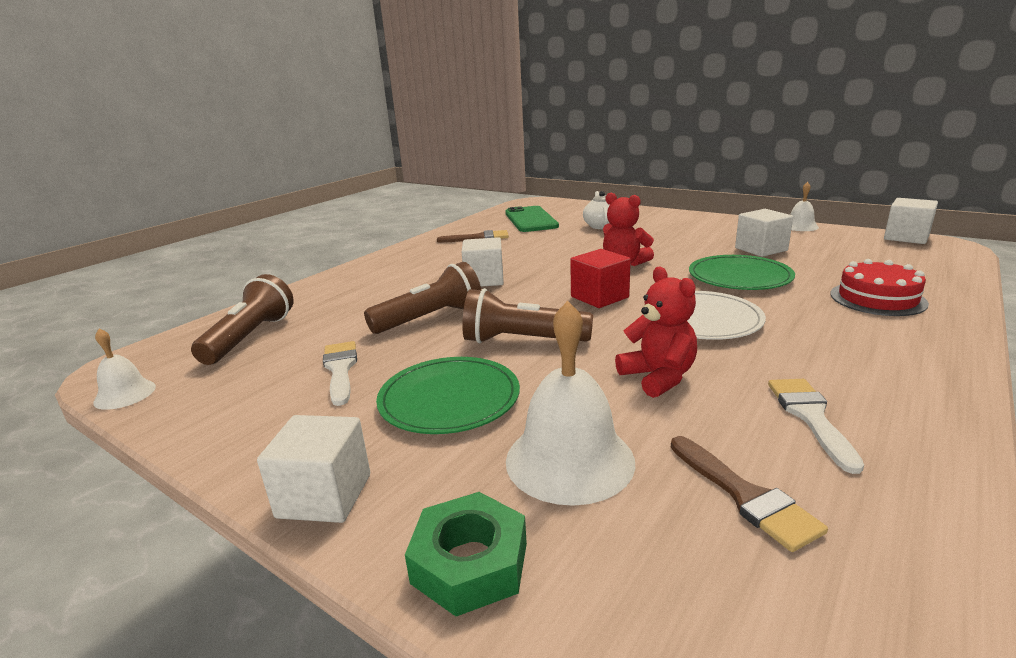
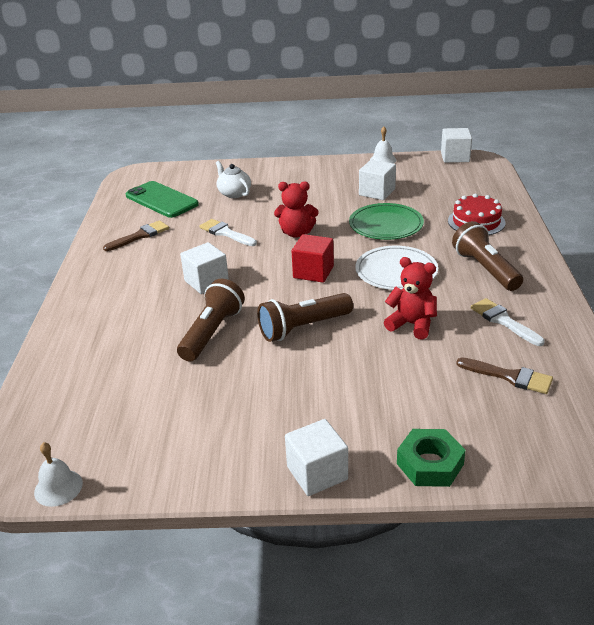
camera: 35 degrees left, 10 degrees up
(250, 337) = (83, 403): brown flashlight -> brown flashlight (485, 269)
(340, 369) = (205, 398): white brush -> white brush (225, 233)
(449, 399) = (310, 388): green plate -> none
(569, 460) = (418, 394): white bell -> none

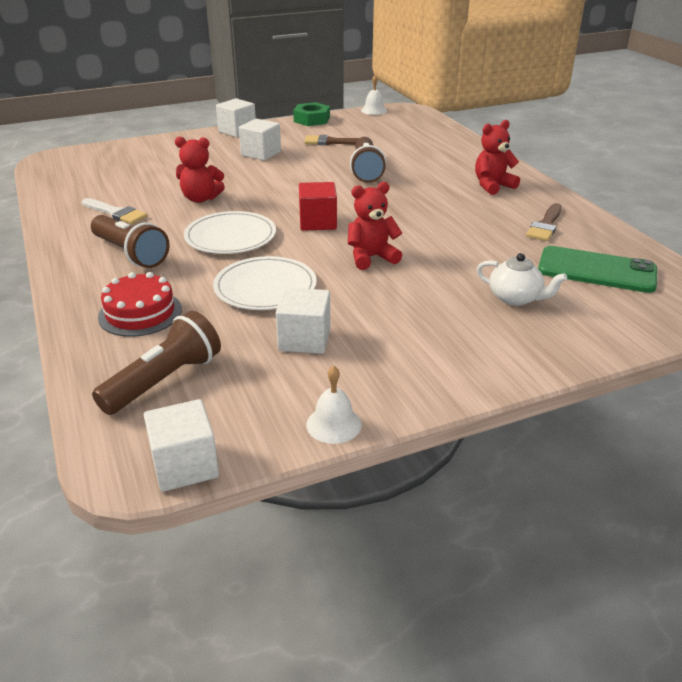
camera: 155 degrees right, 0 degrees up
(119, 283) = (492, 186): none -> red teddy bear
(206, 282) = (414, 199): white cube -> white cube (261, 153)
(225, 233) = (455, 244): white brush -> none
(303, 328) = (294, 183): brown flashlight -> brown flashlight (164, 380)
(386, 225) = (265, 287): green plate -> white plate
(430, 464) = (171, 142): green nut -> green nut (311, 119)
(510, 376) = (116, 181): brown brush -> brown brush (332, 142)

